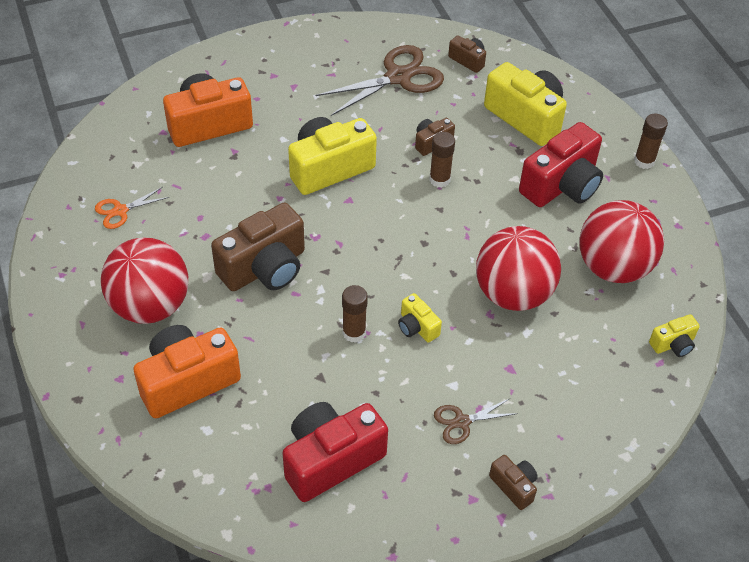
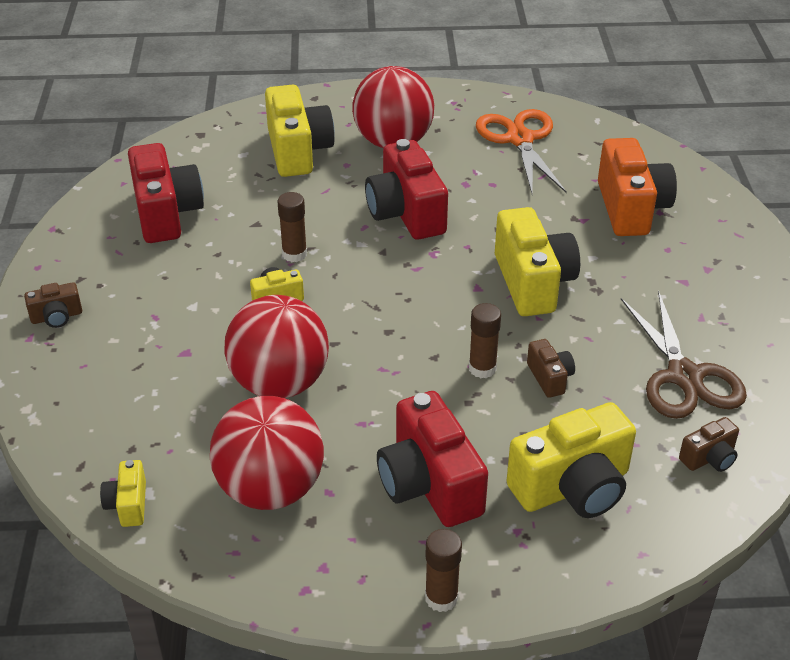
camera: 110 degrees right, 10 degrees down
(120, 211) = (520, 139): orange scissors -> orange scissors, size x1.95
(187, 381) = (298, 151): orange camera -> yellow camera
(264, 268) = (406, 213): brown camera -> red camera
(462, 422) = (148, 301): brown scissors -> none

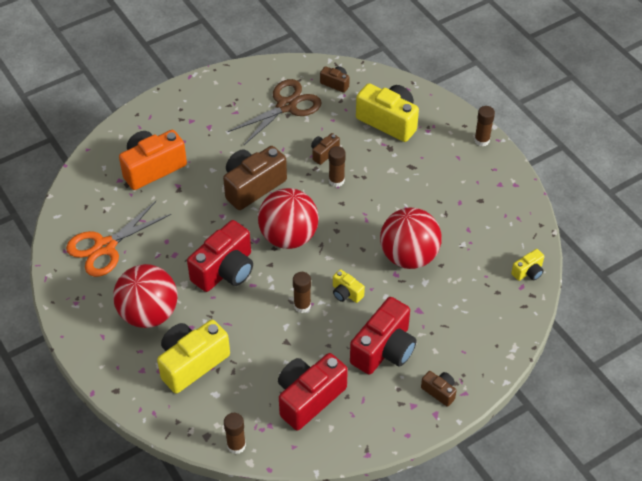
camera: 120 degrees left, 10 degrees up
(168, 148) = (236, 445): none -> brown glue stick
(270, 489) = (475, 224): red ball -> red ball (288, 237)
(429, 484) = (426, 169): red camera -> red camera (384, 349)
(533, 282) = (252, 186): yellow camera -> brown camera

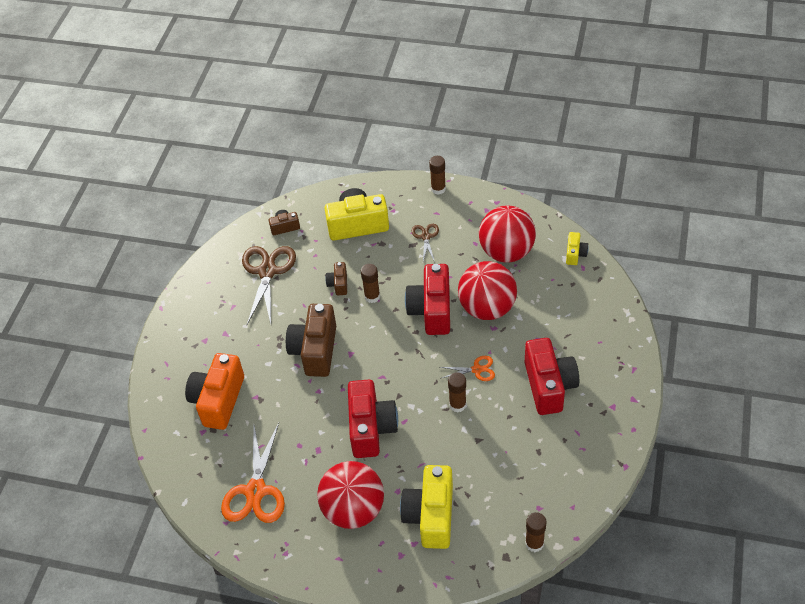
camera: 40 degrees left, 0 degrees up
(288, 237) = (387, 364): red ball -> red ball (506, 252)
(309, 398) = (541, 464): red camera -> red camera (431, 310)
(346, 293) = (477, 369): yellow camera -> orange scissors
(428, 168) = (425, 237): none -> brown scissors
(439, 391) = (617, 382): brown camera -> none

